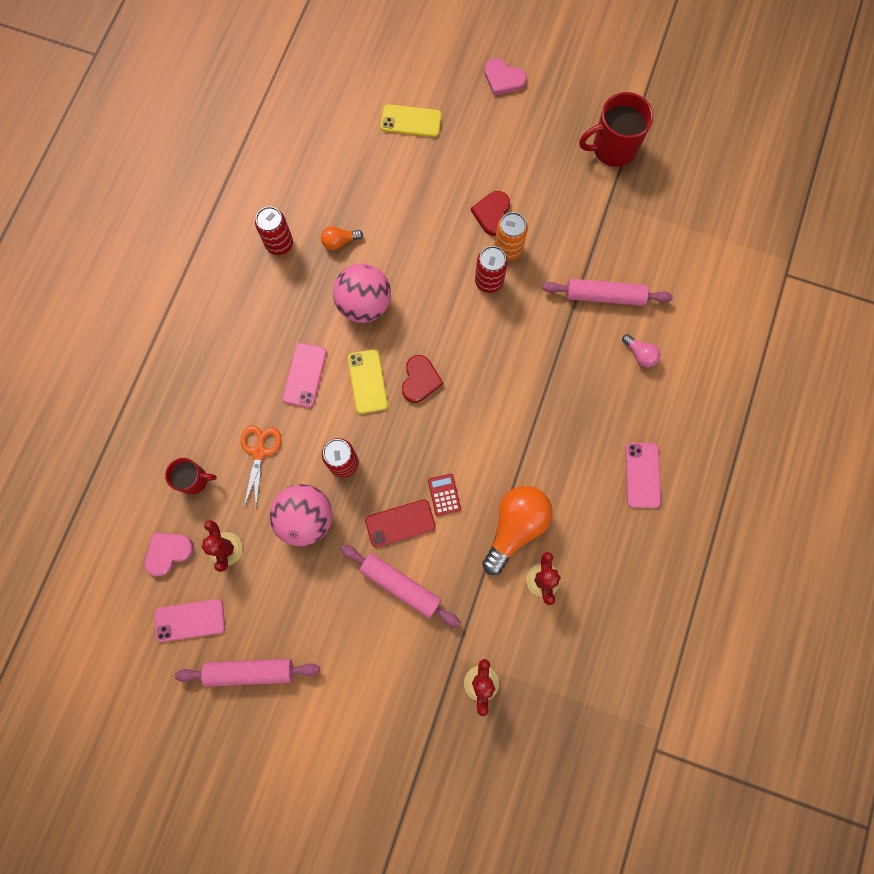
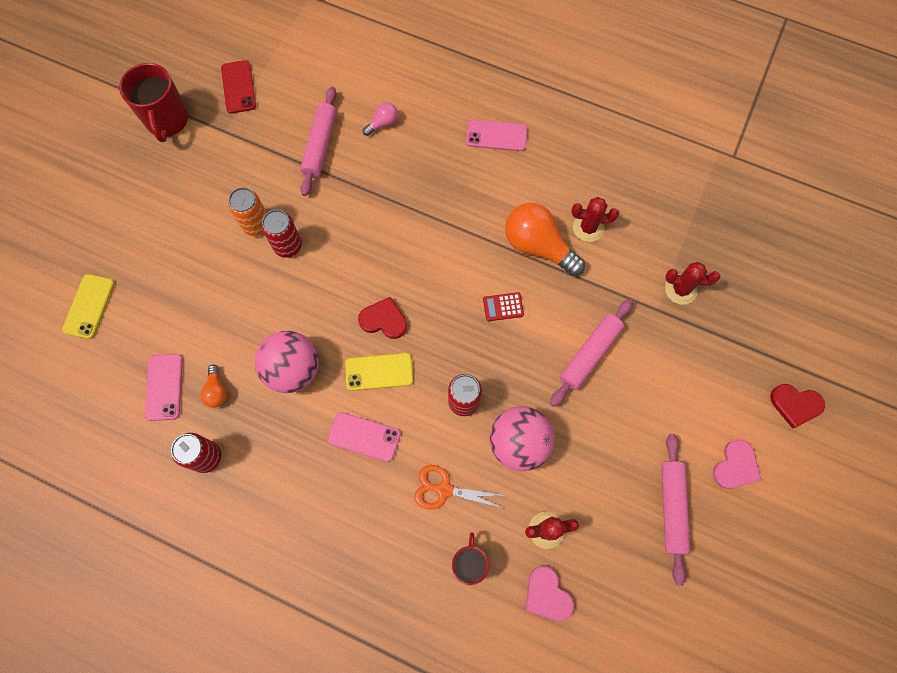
camera: 85 degrees left, 5 degrees down
(190, 620) = (620, 571): pink phone -> pink phone (164, 387)
(400, 523) = (529, 350): red phone -> red phone (238, 87)
(492, 214) = (215, 236): red heart -> red heart (795, 405)
(503, 79) = (63, 210): pink heart -> pink heart (735, 466)

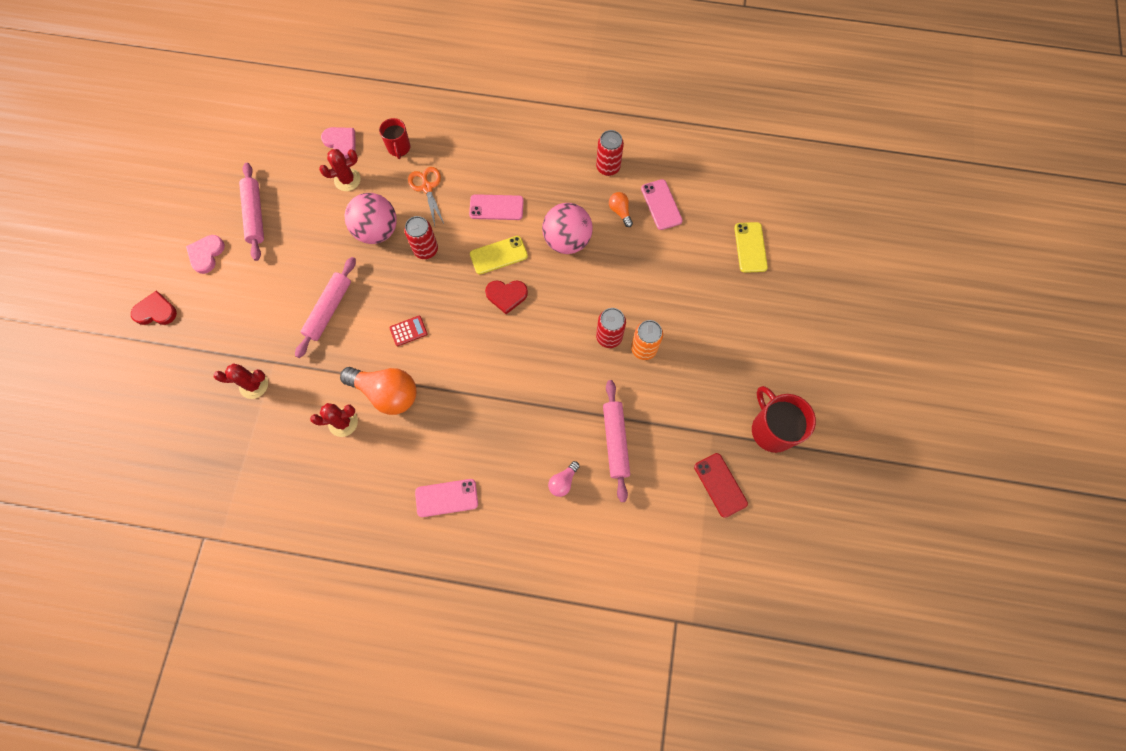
camera: 165 degrees right, 0 degrees up
(444, 489) = (427, 187): orange scissors -> orange scissors turned 105 degrees counterclockwise

